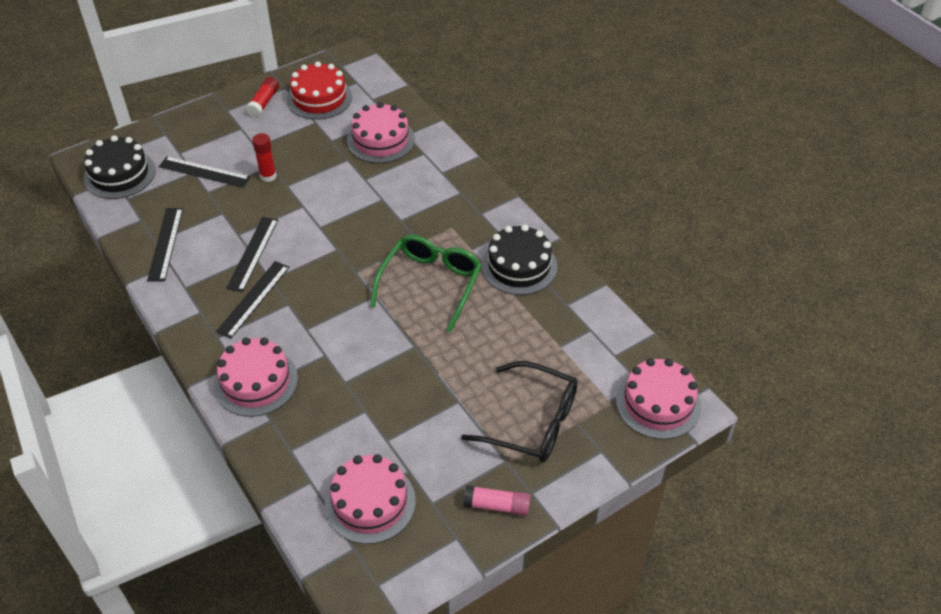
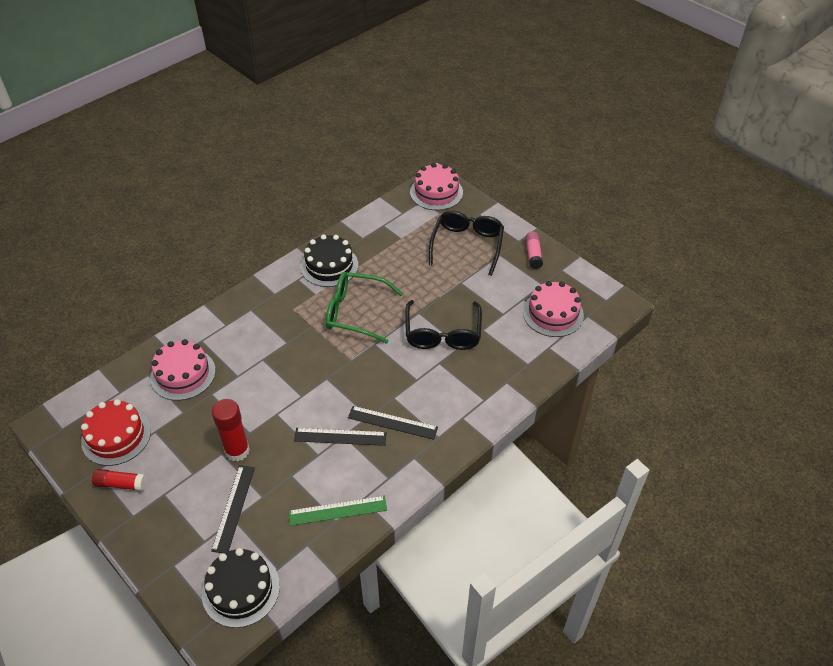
camera: 100 degrees left, 0 degrees up
(165, 244) = (338, 511): black ruler -> green ruler
(256, 382) = (475, 399): pink cake -> none
(268, 176) = (237, 451): red glue stick -> red glue stick, size x1.52
(370, 366) = (443, 333): none -> black glasses

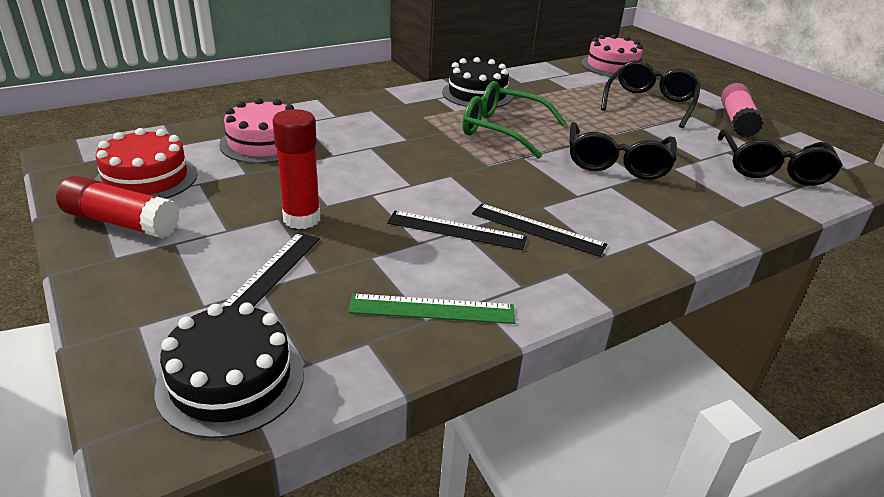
camera: 10 degrees right, 15 degrees down
(121, 484) = (121, 222): red glue stick -> red glue stick, size x1.52
(533, 254) = (736, 121): pink glue stick -> pink glue stick, size x1.52
(553, 313) = (772, 169): pink cake -> black glasses

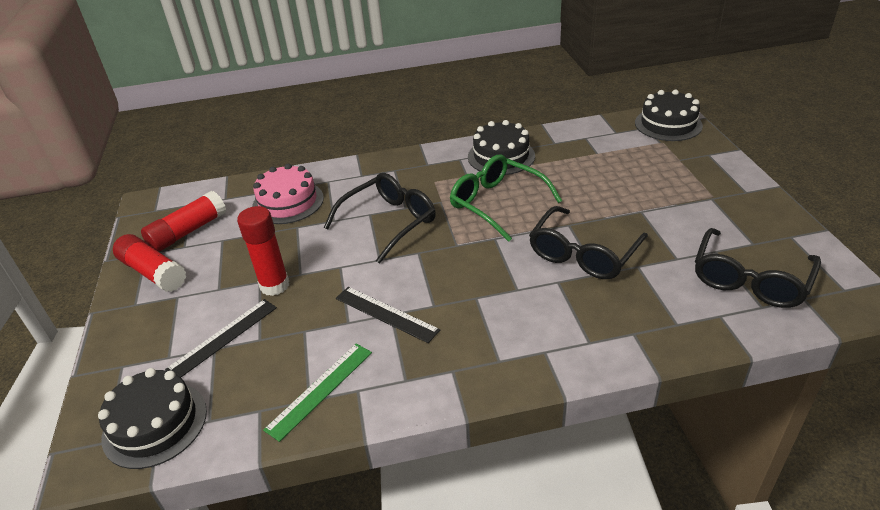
camera: 25 degrees right, 5 degrees up
(146, 179) = (188, 232): red cake -> red glue stick
(432, 309) = (320, 390): green ruler -> green ruler turned 75 degrees counterclockwise
(537, 229) = (455, 323): black ruler -> none
(612, 66) = (668, 124): pink cake -> black cake
(649, 103) = (674, 179): black glasses -> black glasses (389, 222)
(736, 121) = (758, 210): pink glue stick -> none

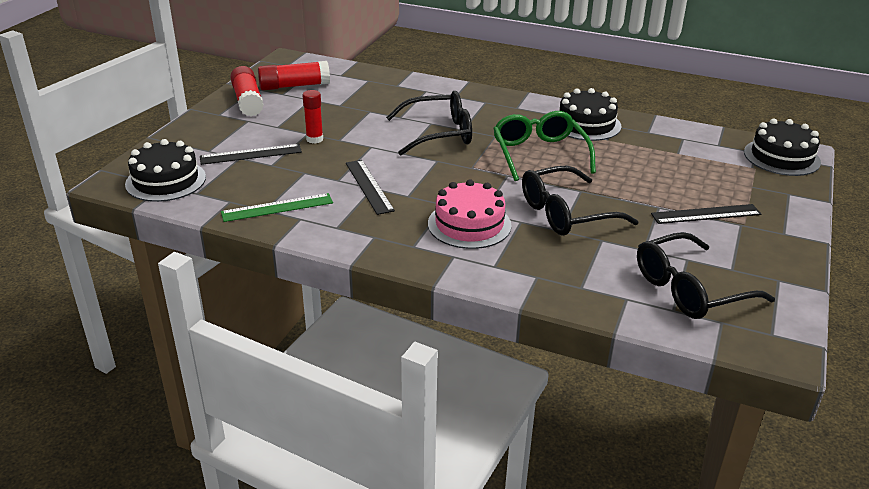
camera: 30 degrees right, 5 degrees down
(274, 285) = (314, 139): red glue stick -> red glue stick, size x0.66
(288, 202) = (381, 93): pink cake -> pink cake (469, 224)
(679, 201) = (705, 214): none -> black ruler

